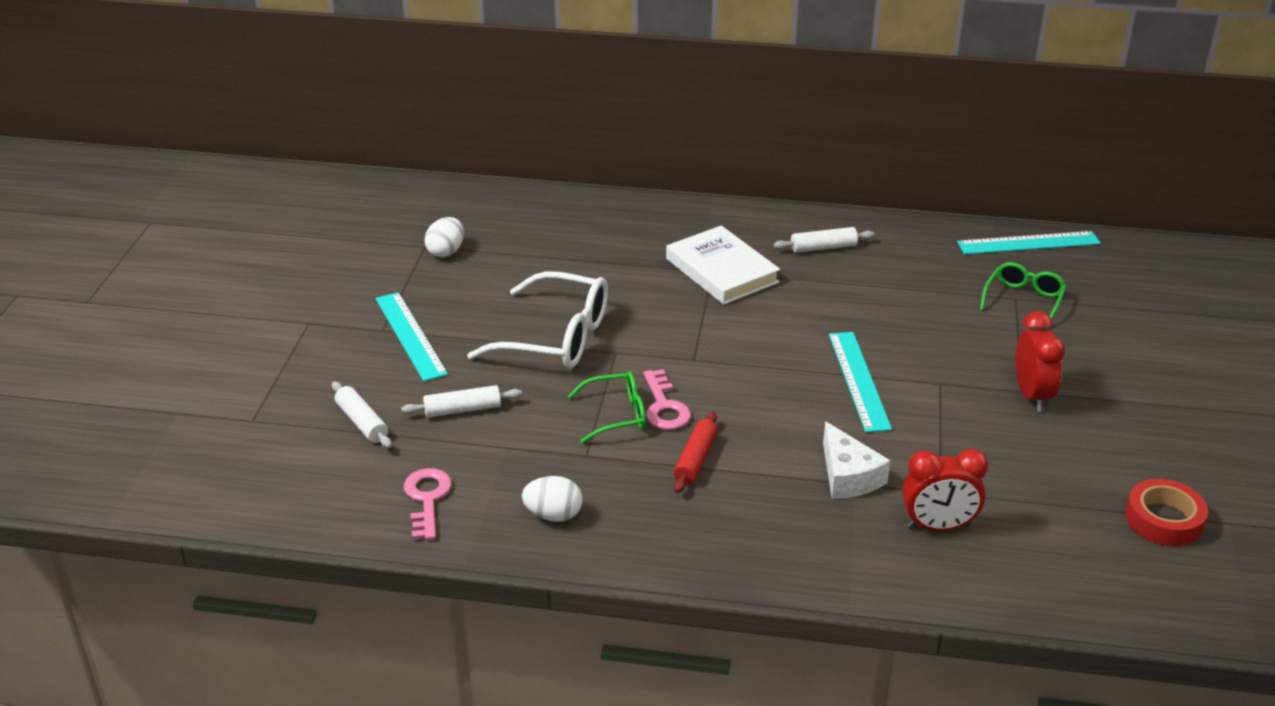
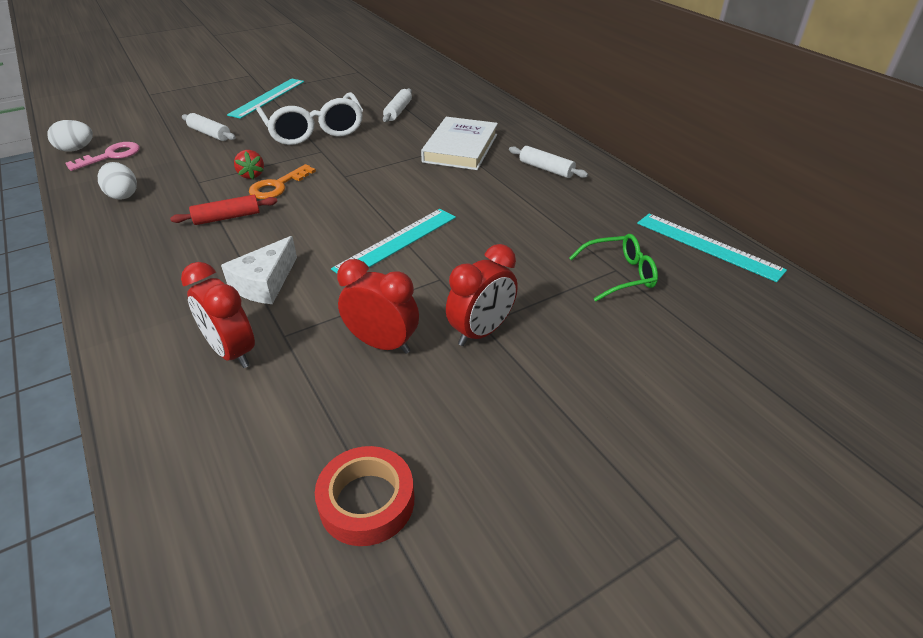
camera: 50 degrees right, 5 degrees up
(362, 422) = (171, 116): white rolling pin -> white rolling pin (398, 111)
(446, 252) = (360, 77): white egg -> white egg (76, 149)
(616, 415) = (251, 175): green glasses -> red strawberry
(664, 407) = (278, 186): pink key -> orange key
(1001, 447) = (382, 344): none -> red clock

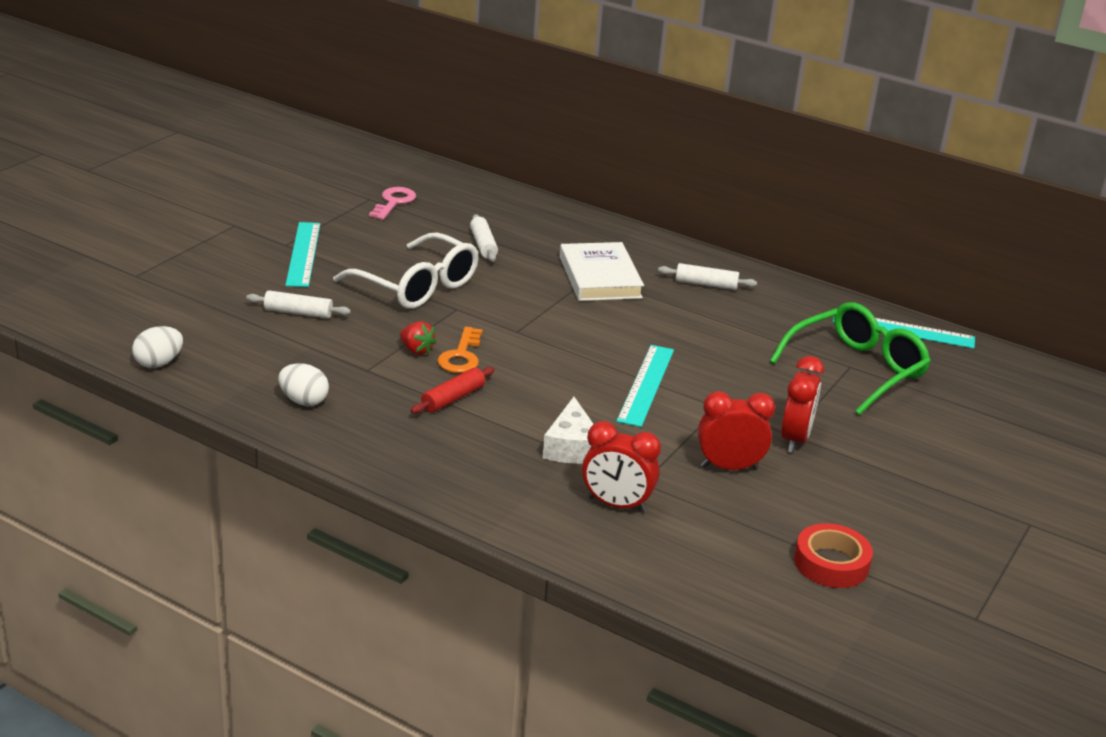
camera: 30 degrees left, 10 degrees down
(111, 156) = (217, 362): pink key -> pink key (393, 202)
(619, 274) = (856, 369): green glasses -> green glasses, size x1.75

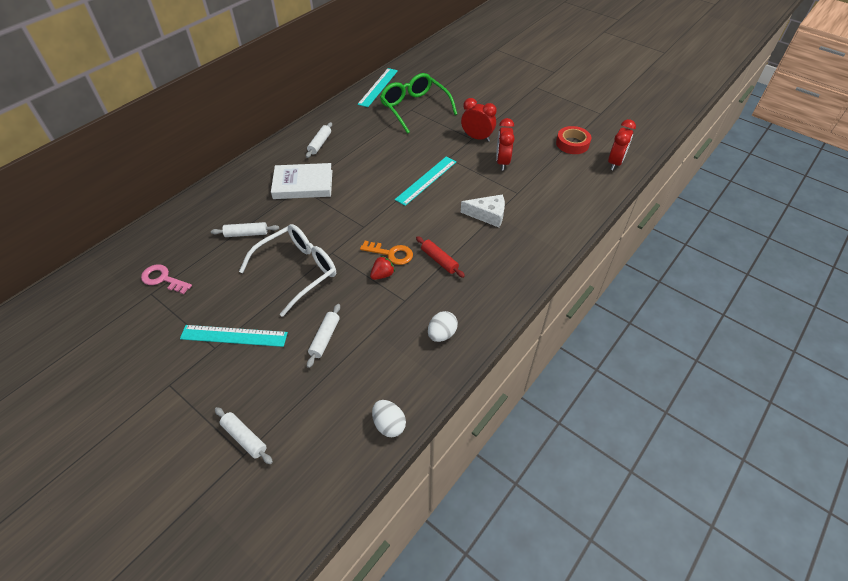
camera: 80 degrees left, 20 degrees up
(157, 274) = (244, 438): none -> white rolling pin
(616, 505) = (537, 204): red clock -> red clock (615, 163)
(646, 384) = (426, 180): turquoise ruler -> turquoise ruler turned 75 degrees counterclockwise

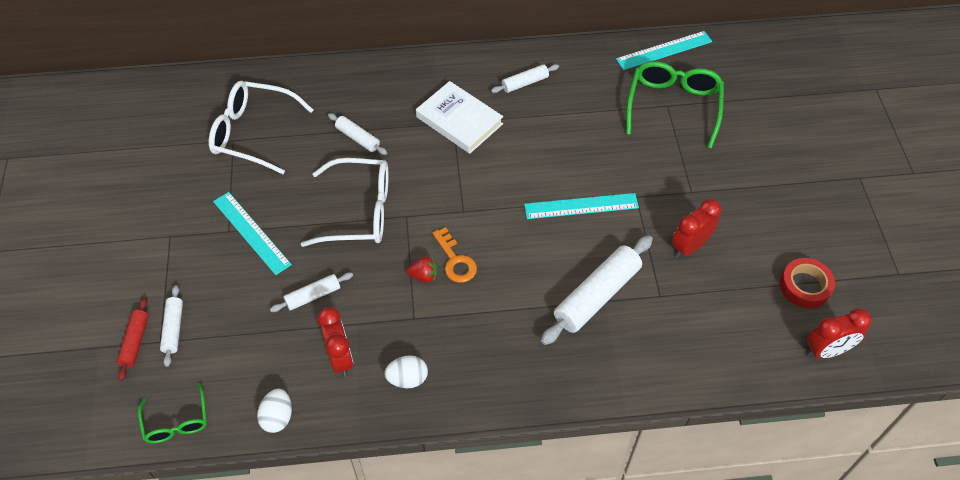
camera: 45 degrees right, 5 degrees up
(163, 279) = (254, 133): pink key -> white glasses
(320, 492) = (176, 421): none -> green glasses
(439, 260) = (490, 305): red rolling pin -> red rolling pin (135, 342)
(477, 138) = (698, 195): red clock -> red clock (340, 358)
(488, 215) = (596, 295): white cheese -> white rolling pin

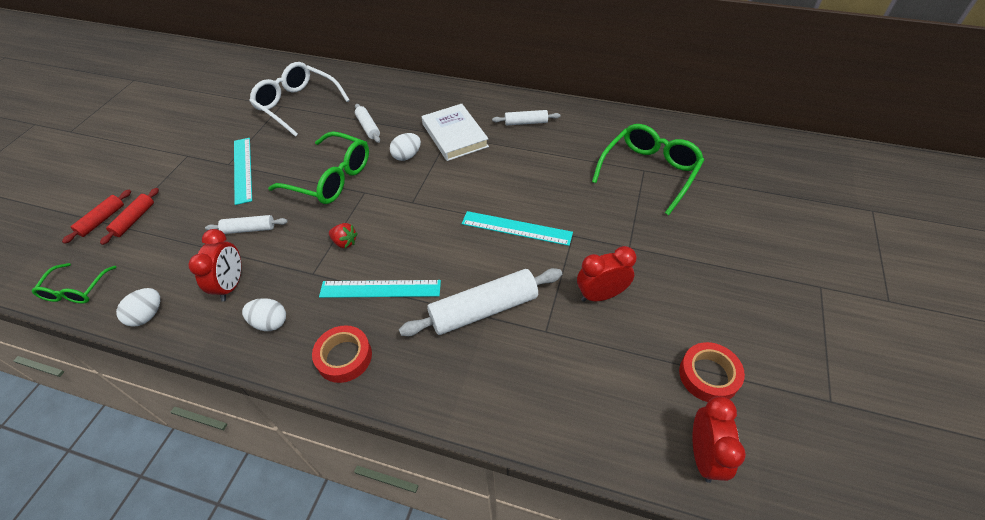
camera: 25 degrees right, 5 degrees down
(174, 328) = (134, 219): white rolling pin -> red rolling pin
(358, 211) = (330, 178): white glasses -> green glasses
(424, 160) = (407, 156): none -> white egg
(455, 260) = (379, 238): orange key -> none
(499, 383) = (344, 357): none -> red tape
(664, 50) = (664, 128): turquoise ruler -> turquoise ruler (380, 288)
(826, 350) = (703, 455): red clock -> red clock turned 90 degrees counterclockwise

